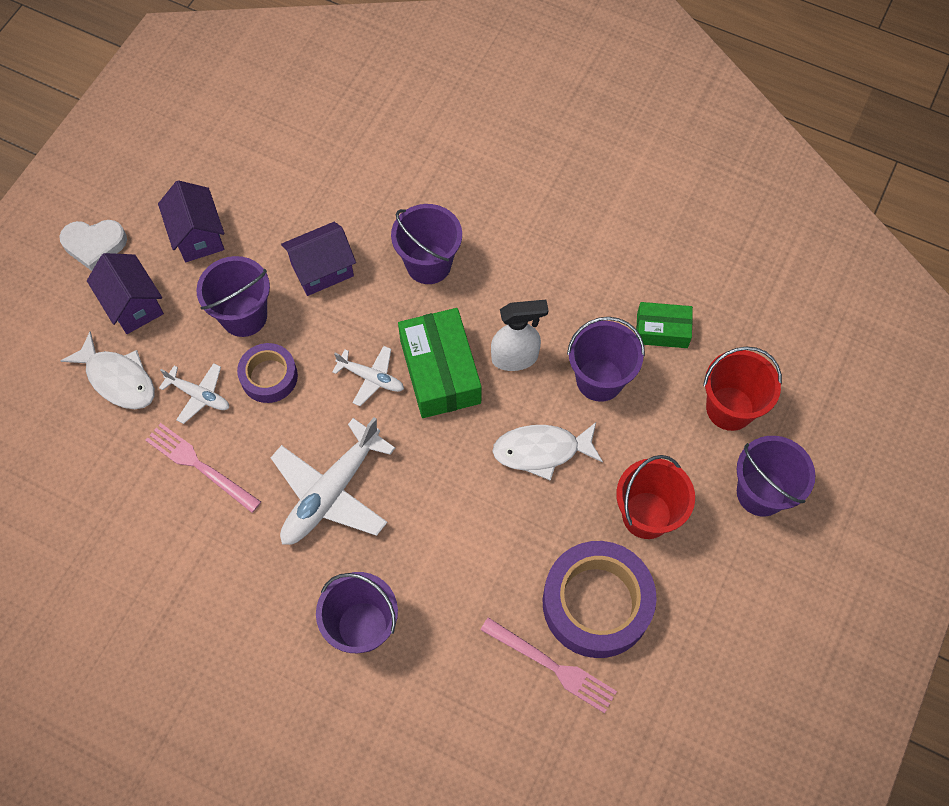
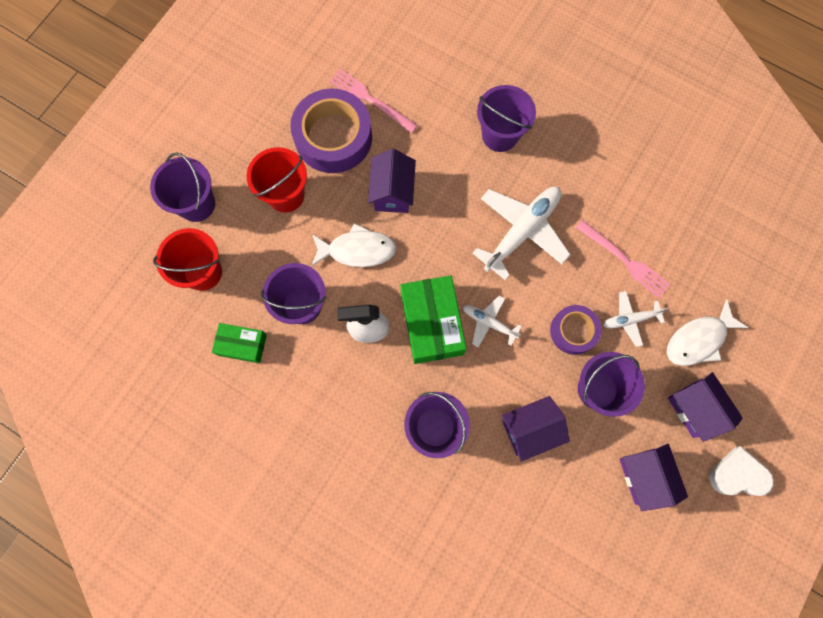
camera: 175 degrees left, 10 degrees up
(118, 379) = (698, 340): white fish -> white fish turned 75 degrees counterclockwise
(199, 395) = (630, 319): white plane -> white plane turned 45 degrees counterclockwise
(505, 530) = (392, 192): none -> purple house

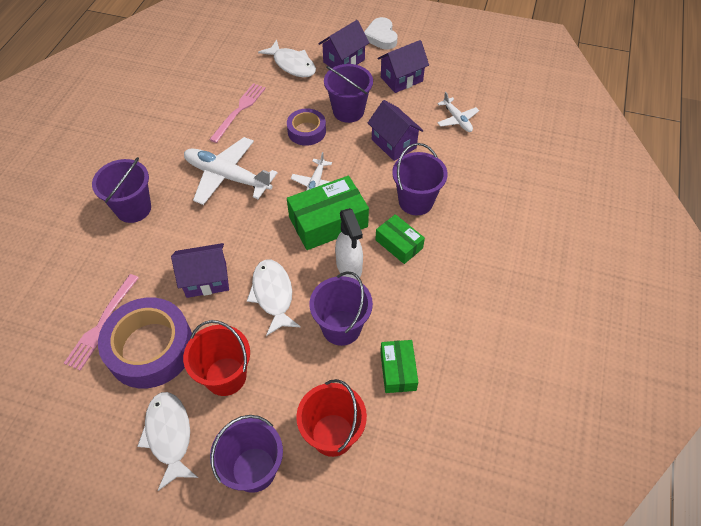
camera: 105 degrees left, 20 degrees down
(247, 144) = (169, 435): none -> white fish
(382, 390) = (399, 244): none -> green box
(630, 319) = (287, 101): white plane -> white plane (457, 119)

